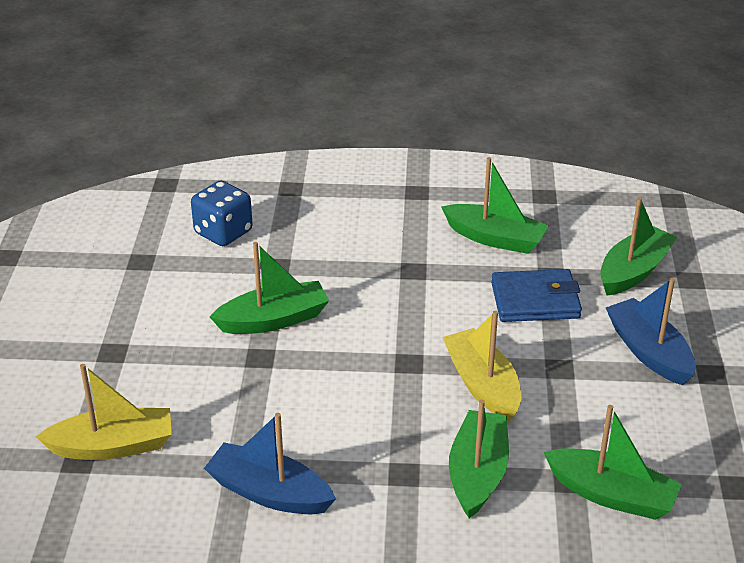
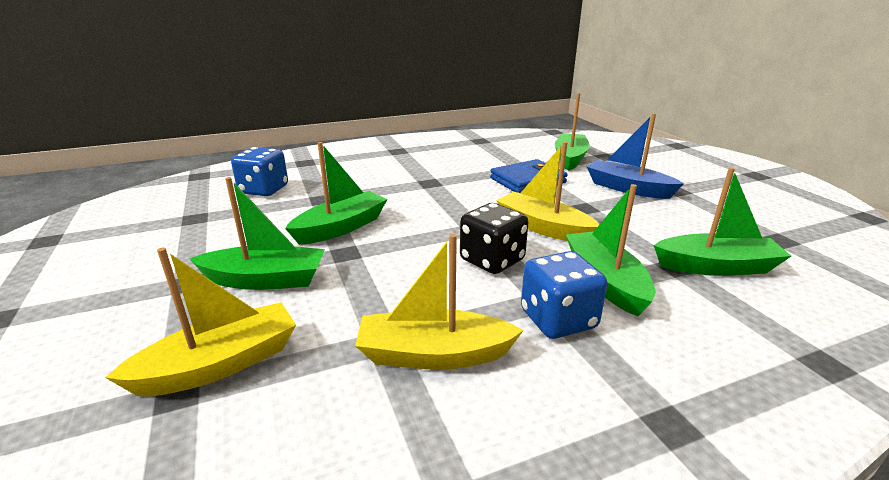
camera: 25 degrees left, 10 degrees down
(269, 493) = (434, 354): blue boat -> yellow boat
(391, 412) = (492, 260): none -> black dice
(395, 497) = (558, 320): none -> blue dice
(495, 238) = (470, 160): green boat -> green boat (265, 280)

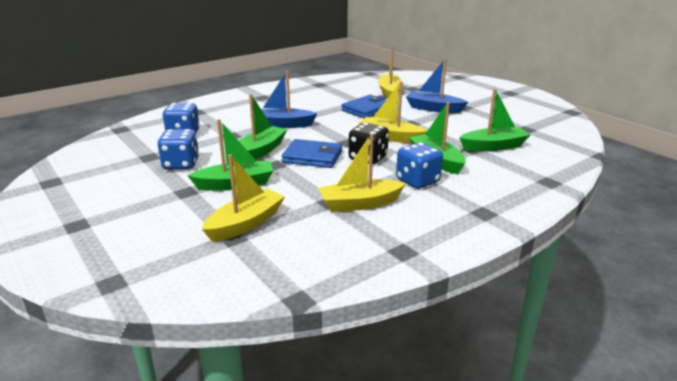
camera: 15 degrees left, 0 degrees up
(222, 235) = (181, 164): none -> blue dice
(398, 190) = (282, 125): none -> blue boat
(408, 247) = (312, 157): none -> blue wallet
(570, 158) = (389, 92): green boat -> yellow boat

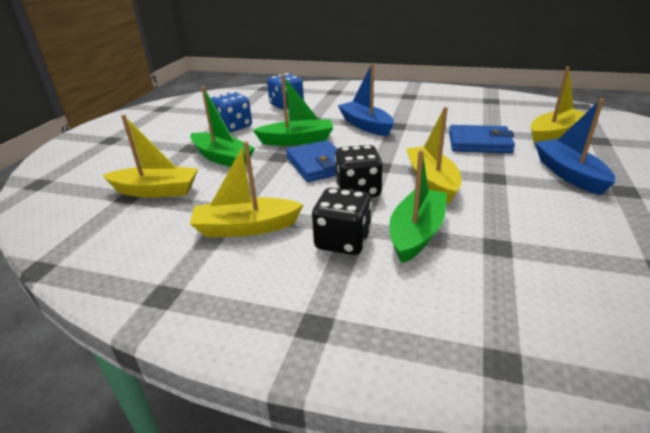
camera: 55 degrees right, 5 degrees up
(360, 204) = (246, 228): yellow boat -> yellow boat turned 45 degrees counterclockwise
(417, 181) = (342, 241): blue dice -> black dice
(493, 147) = (537, 261): green boat -> none

